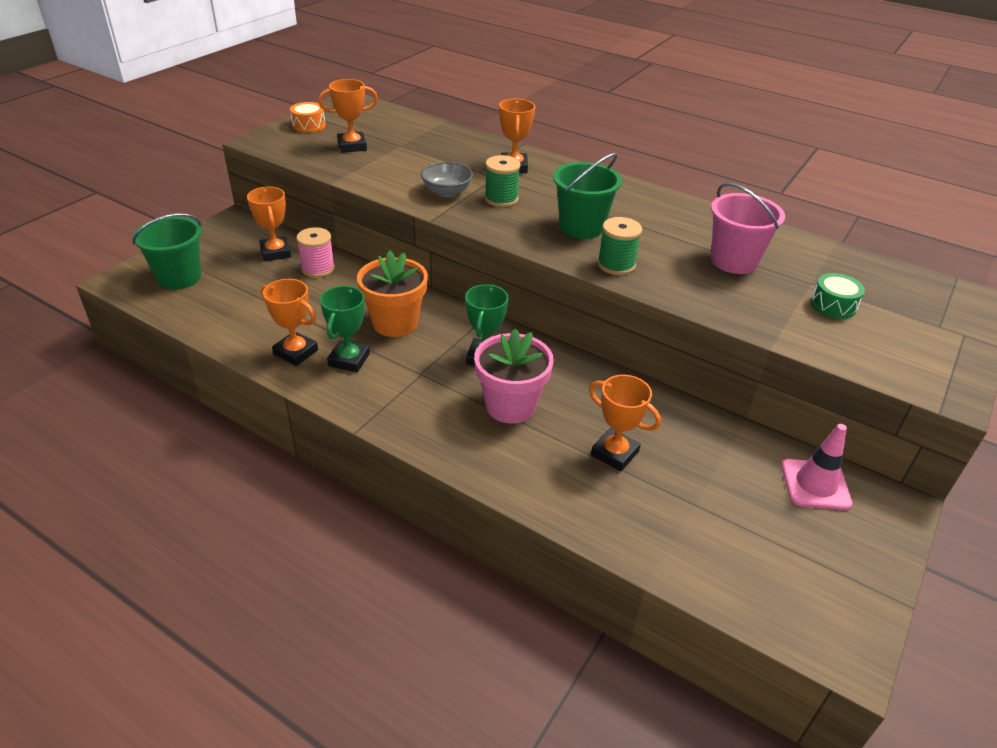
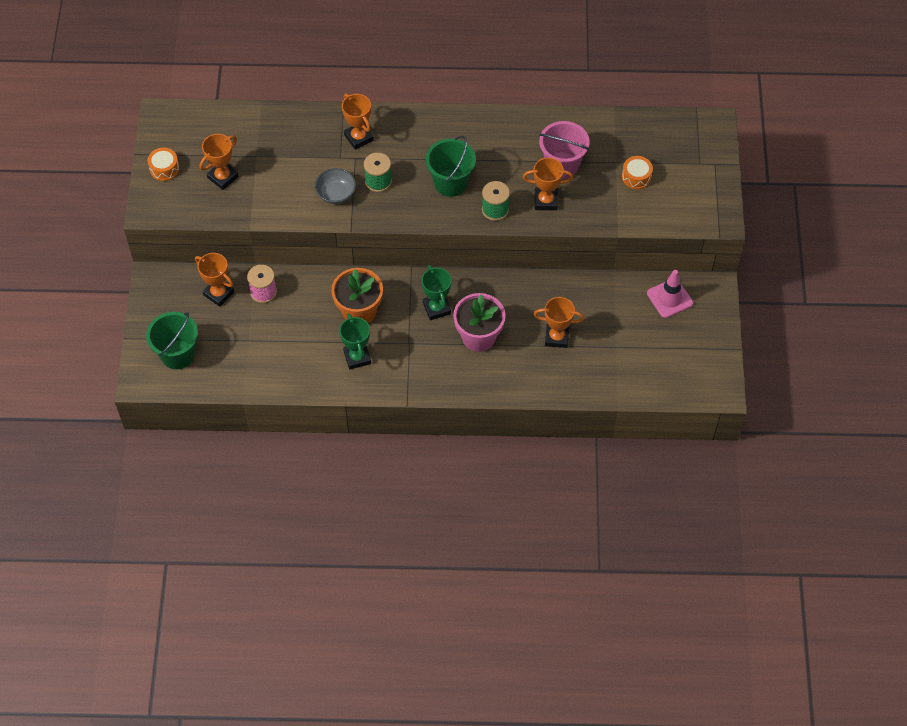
camera: 30 degrees left, 20 degrees up
(296, 352) = (319, 370): orange trophy -> orange trophy (546, 201)
(833, 305) = (636, 177): green drum -> orange drum

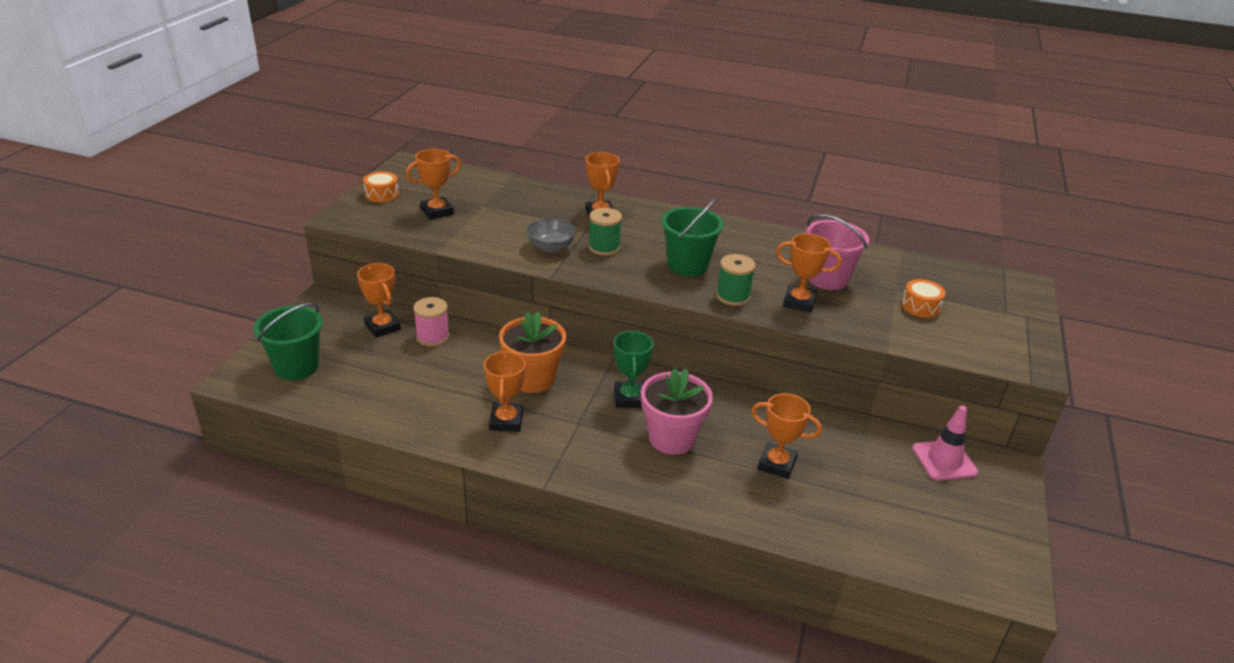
camera: 15 degrees right, 25 degrees down
(357, 357) = (506, 421): green trophy -> orange trophy

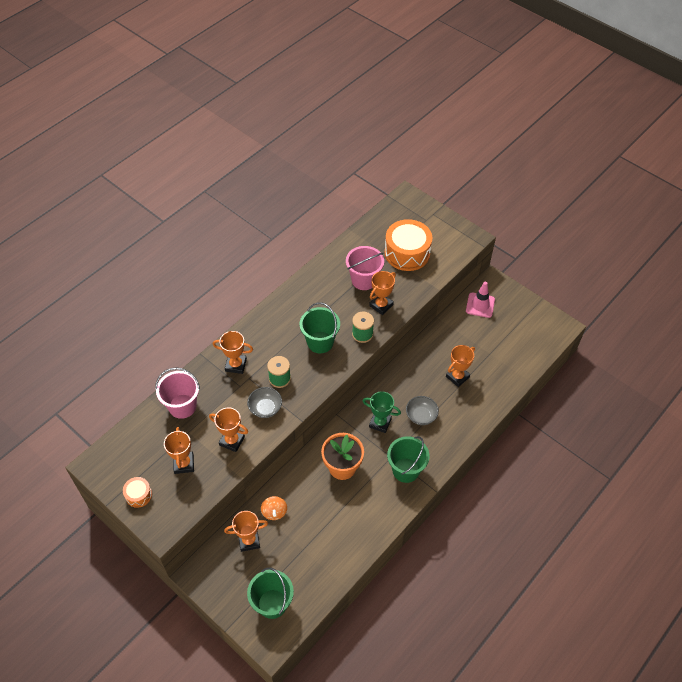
camera: 65 degrees left, 20 degrees up
(433, 337) = (274, 512): pink spool -> orange spinning top
(506, 421) = (375, 493): orange trophy -> orange trophy (232, 441)
(516, 194) = (182, 406): none -> pink bucket
(563, 443) = (406, 470): none -> green bucket
(671, 438) = (421, 416): pink flower pot -> grey bowl
(920, 306) = (407, 253): orange drum -> orange drum, size x2.09

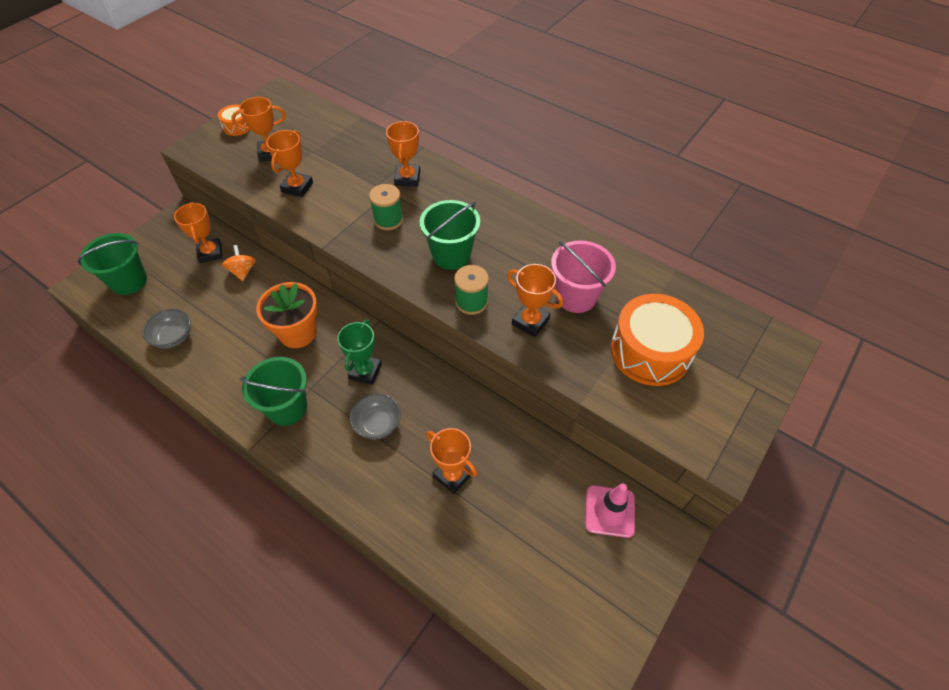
camera: 85 degrees right, 0 degrees up
(182, 406) = (347, 142): pink bucket -> none
(265, 408) = (343, 211): grey bowl -> grey bowl (173, 337)
(274, 512) = (243, 271): orange spinning top -> orange spinning top turned 90 degrees clockwise

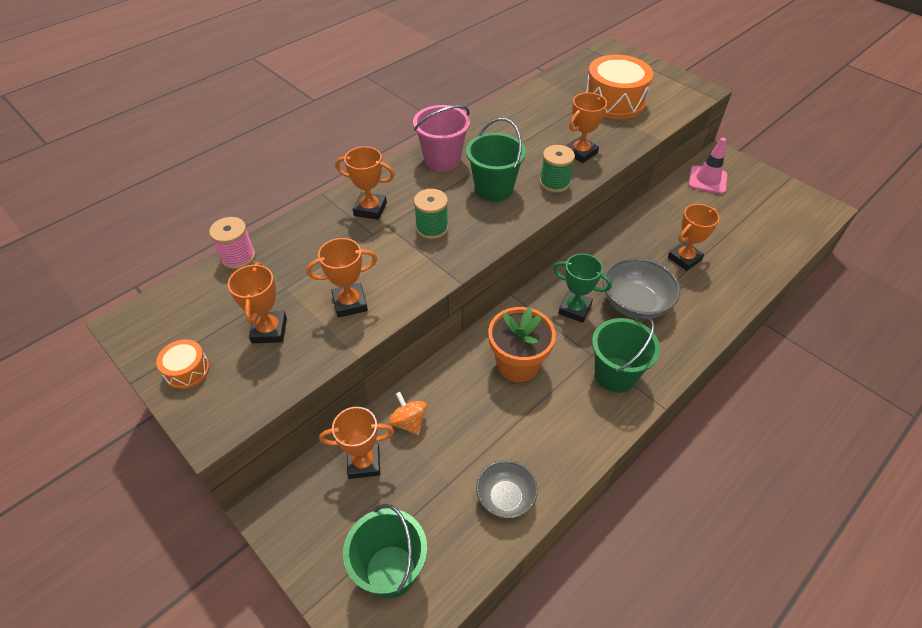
camera: 80 degrees left, 5 degrees down
(243, 271) = (409, 422): orange spinning top -> orange spinning top turned 60 degrees clockwise
(297, 187) = (350, 303): orange trophy -> orange trophy turned 45 degrees counterclockwise
(343, 121) = (238, 257): none -> pink spool
(377, 424) = (635, 304): grey bowl -> grey bowl, size x1.55
(576, 297) = (556, 126): pink bucket -> pink bucket (442, 159)

